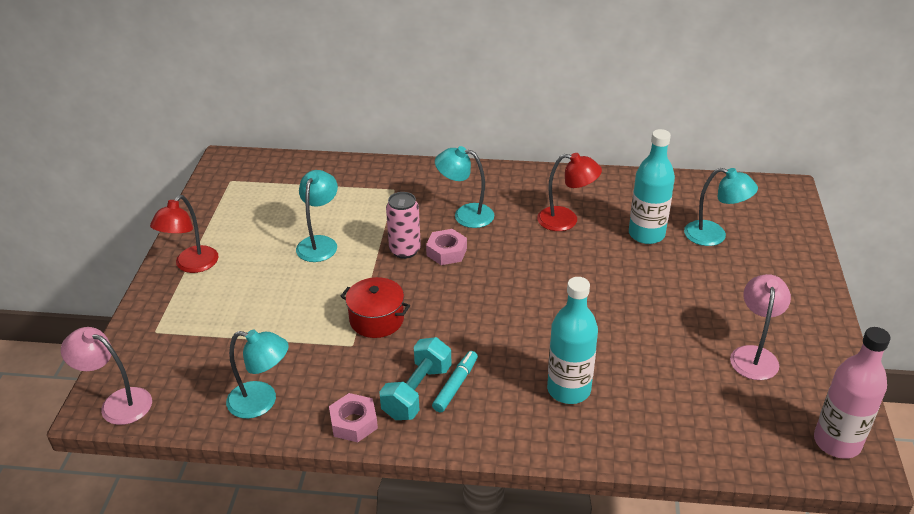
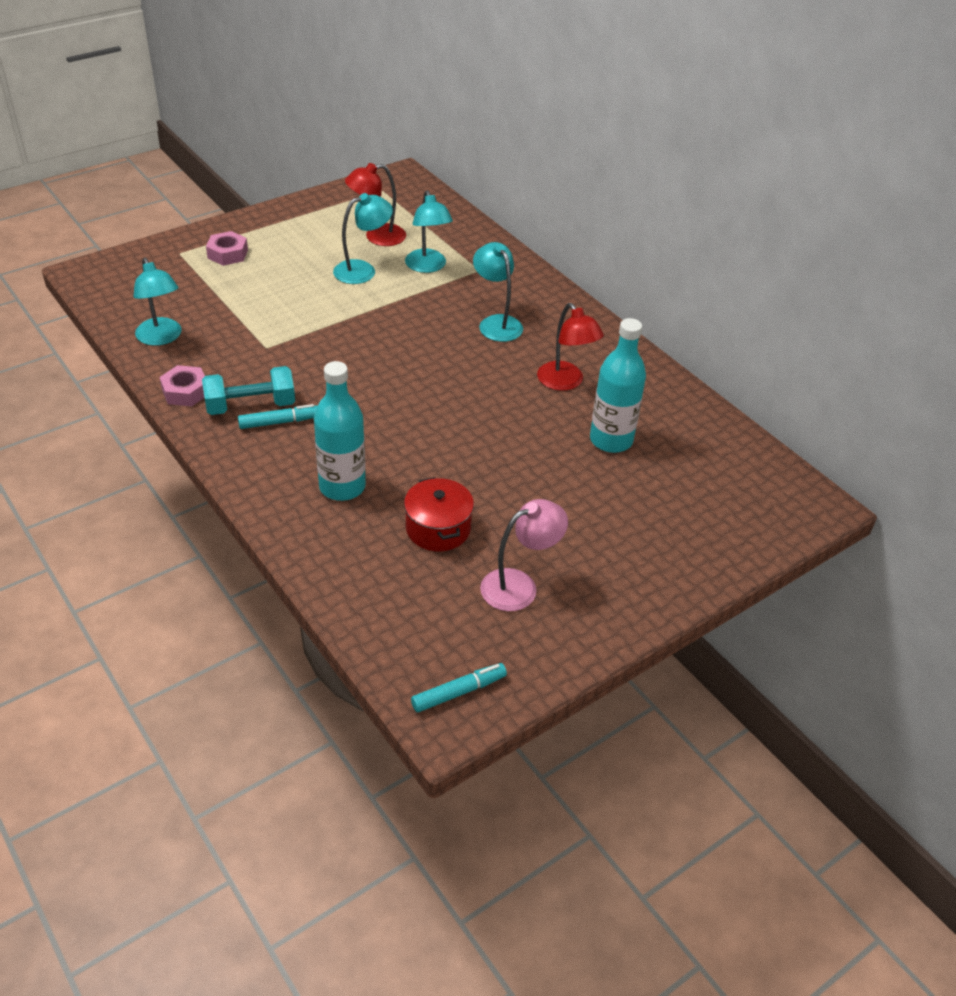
camera: 45 degrees right, 5 degrees up
(117, 403) = (96, 278): pink lamp -> none
(191, 265) = (265, 228): red lamp -> red lamp (377, 237)
(376, 319) = (308, 344): red pot -> red pot (438, 528)
(405, 250) = (408, 315): pink can -> none
(446, 252) = (434, 337): pink nut -> pink nut (228, 254)
(714, 236) = (668, 485): turquoise lamp -> turquoise lamp (428, 267)
(837, 442) = (458, 692): pink bottle -> turquoise marker

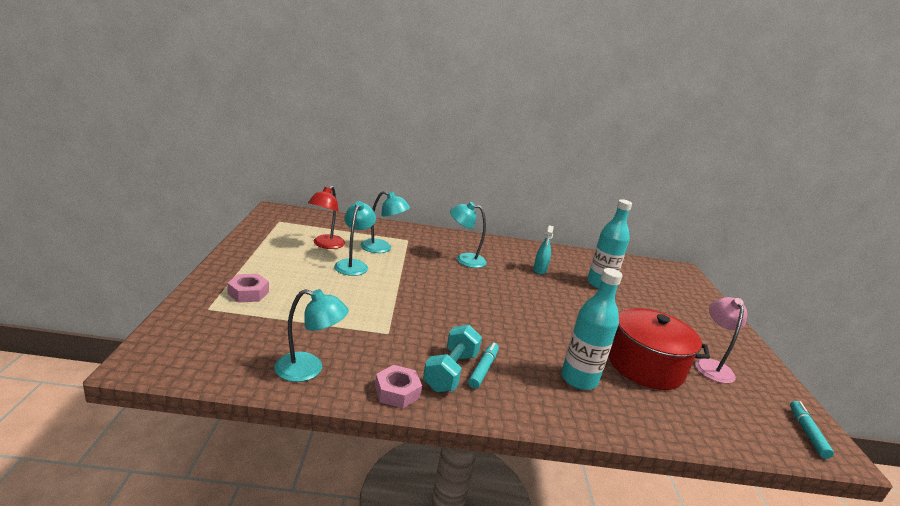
camera: 55 degrees left, 20 degrees down
(438, 528) = (645, 366): red pot -> red pot, size x1.60
(565, 382) = (539, 270): red lamp -> turquoise spray bottle

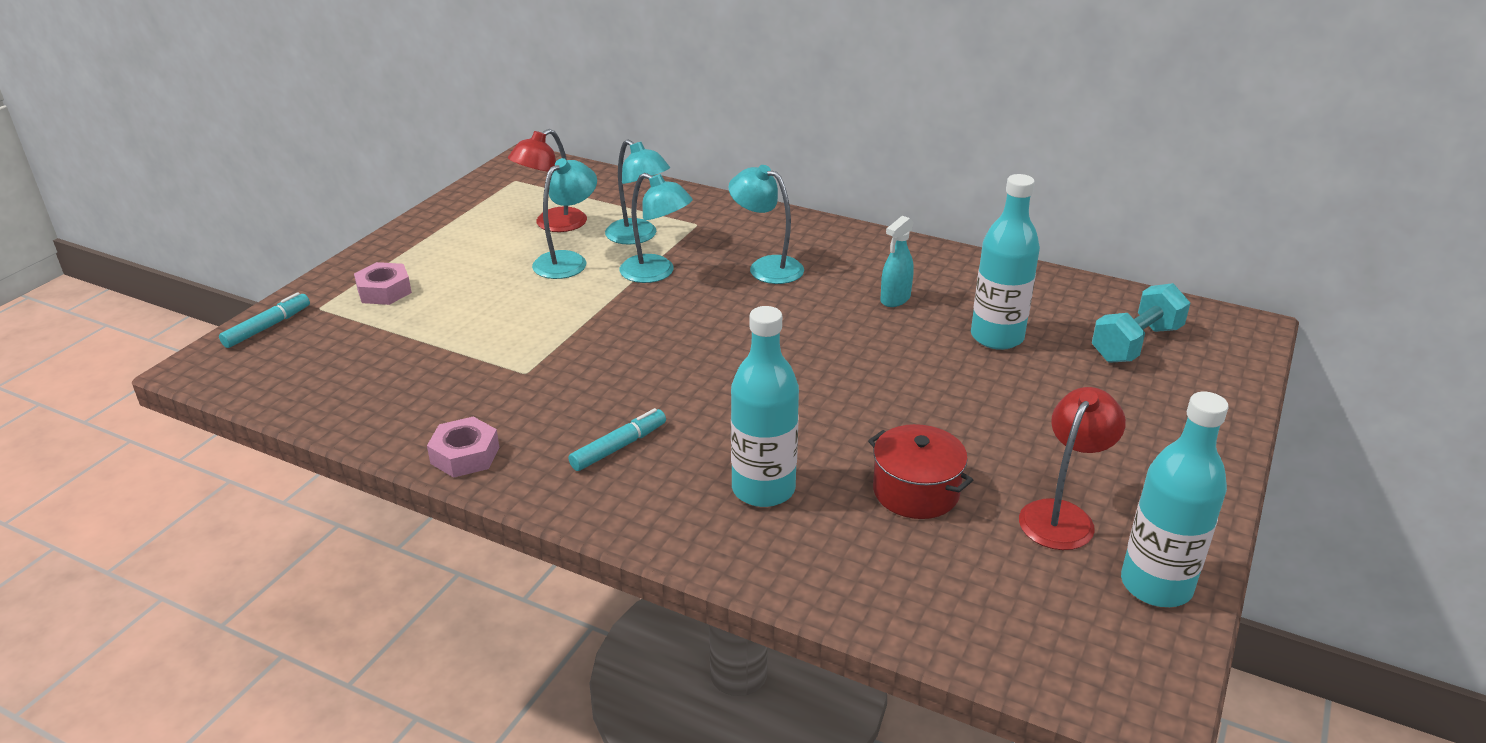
camera: 30 degrees right, 10 degrees up
(308, 369) = (377, 406): turquoise lamp -> turquoise lamp (656, 273)
(450, 372) = (566, 442): turquoise dumbbell -> turquoise dumbbell (1136, 344)
(645, 366) = (916, 491): red pot -> red pot, size x0.63
(712, 366) = (1062, 515): pink lamp -> red lamp
(778, 392) = (1156, 585): none -> turquoise bottle
(807, 433) = (1123, 661): turquoise marker -> turquoise marker (267, 327)

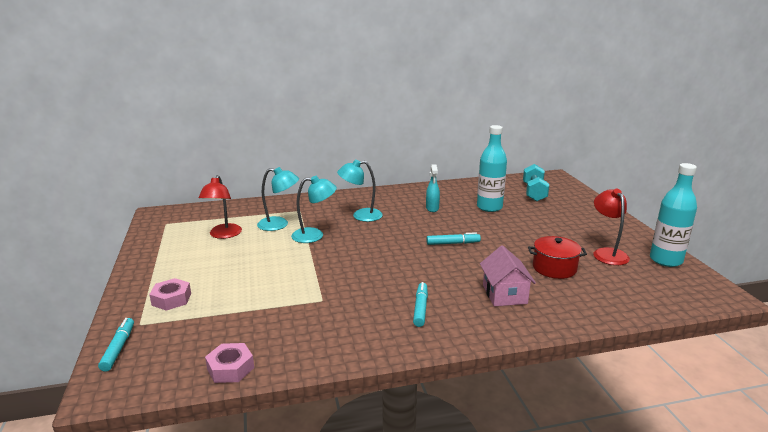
camera: 40 degrees left, 10 degrees down
(465, 455) = (354, 348): pink nut -> pink nut (230, 368)
(567, 260) = (259, 246): turquoise lamp -> none
(763, 489) = (504, 294): turquoise bottle -> pink house
(826, 373) = (453, 243): none -> turquoise marker

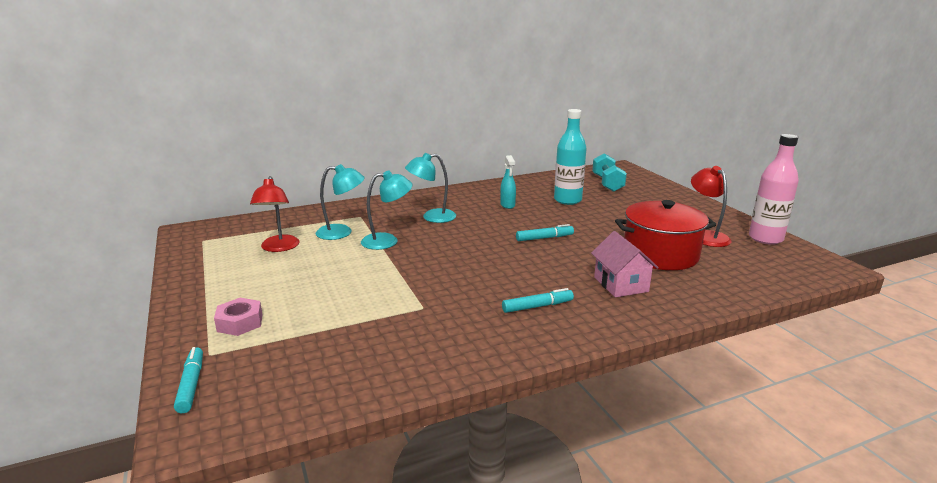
camera: 10 degrees left, 0 degrees up
(230, 368) = (342, 392): pink nut -> none
(420, 308) = (537, 306): turquoise marker -> turquoise marker turned 75 degrees clockwise
(554, 268) = (660, 254): red pot -> red pot, size x1.60
(665, 260) = (765, 238): turquoise bottle -> pink bottle

